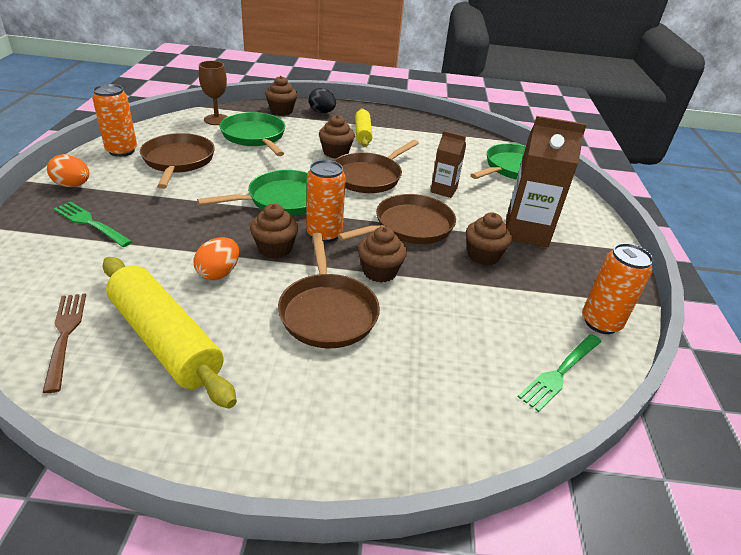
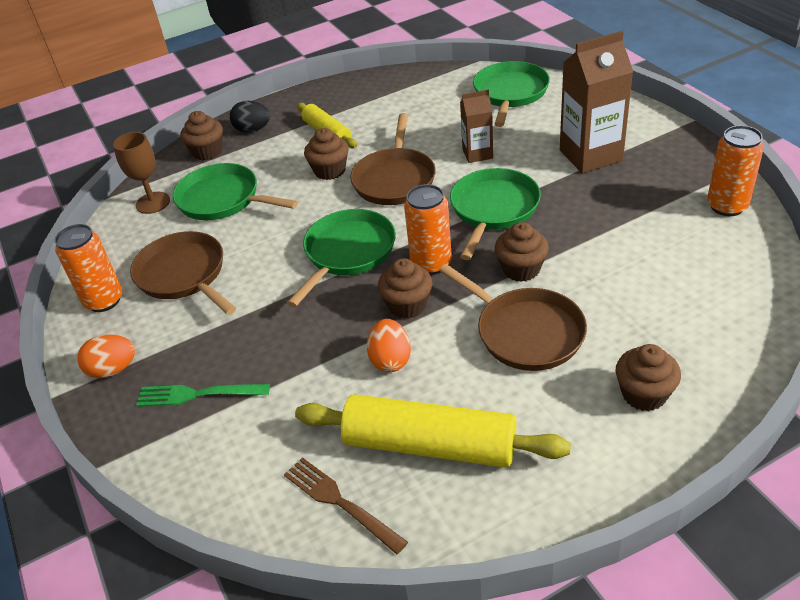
camera: 25 degrees left, 5 degrees up
(410, 226) = (493, 210): brown pan -> green pan
(483, 255) = (583, 201): brown cupcake -> brown cupcake (644, 394)
(560, 372) = (742, 267): green fork -> none

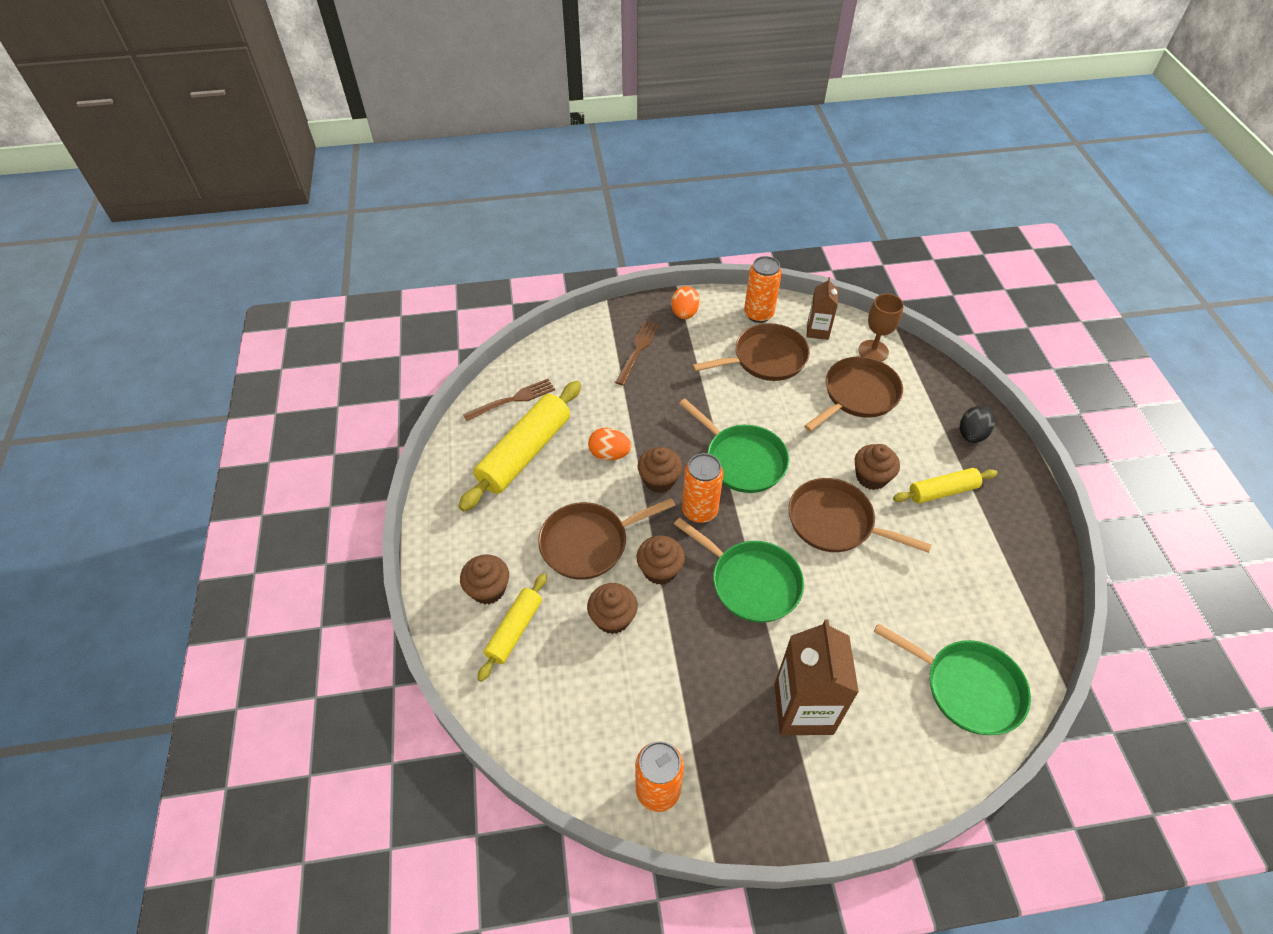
camera: 105 degrees right, 10 degrees up
(198, 394) = (638, 350): green fork -> brown fork
(207, 152) = (942, 396): brown cupcake -> brown cupcake (613, 618)
(223, 199) = (858, 395): green pan -> brown pan
(477, 154) = (850, 605): brown carton -> brown carton (817, 331)
(672, 350) = (514, 630): none -> yellow rolling pin

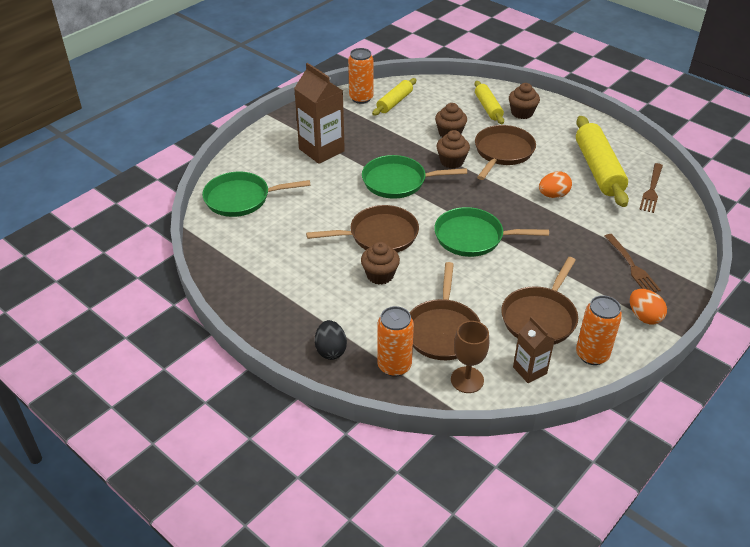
camera: 140 degrees right, 10 degrees down
(659, 480) = (507, 199): brown cupcake -> none
(699, 510) = (464, 197): orange can -> orange can (394, 366)
(942, 491) = (324, 293): yellow rolling pin -> yellow rolling pin (394, 102)

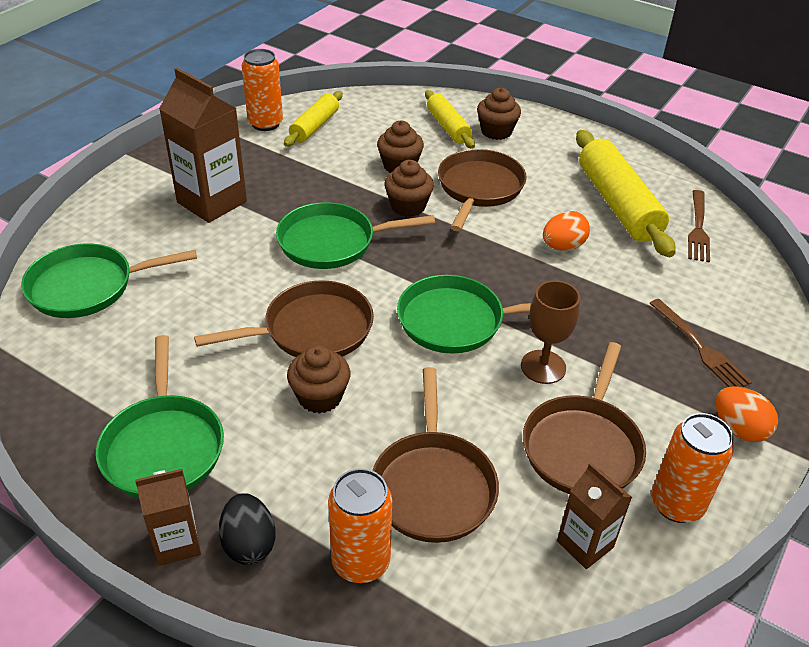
camera: 10 degrees left, 0 degrees up
(284, 294) = (163, 447): none -> green pan
(290, 346) = (177, 543): none -> brown carton
(467, 380) = (486, 575): brown goblet -> brown goblet (543, 367)

